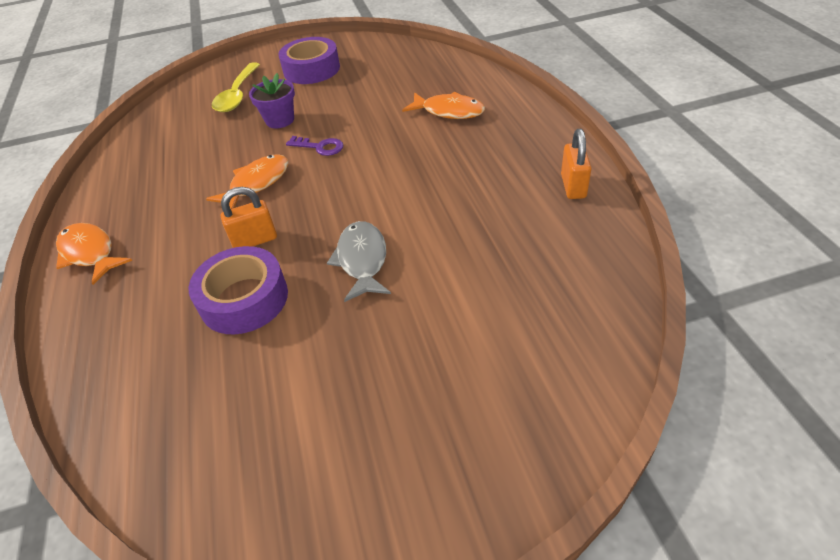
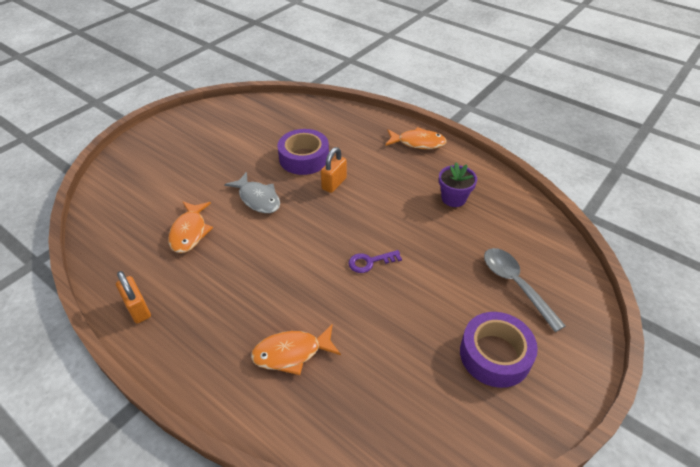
camera: 140 degrees right, 0 degrees up
(237, 95) = (515, 285): yellow spoon -> grey spoon
(256, 183) = (379, 215): orange fish -> orange fish (189, 232)
(280, 120) = (436, 273): purple flower pot -> purple flower pot (453, 198)

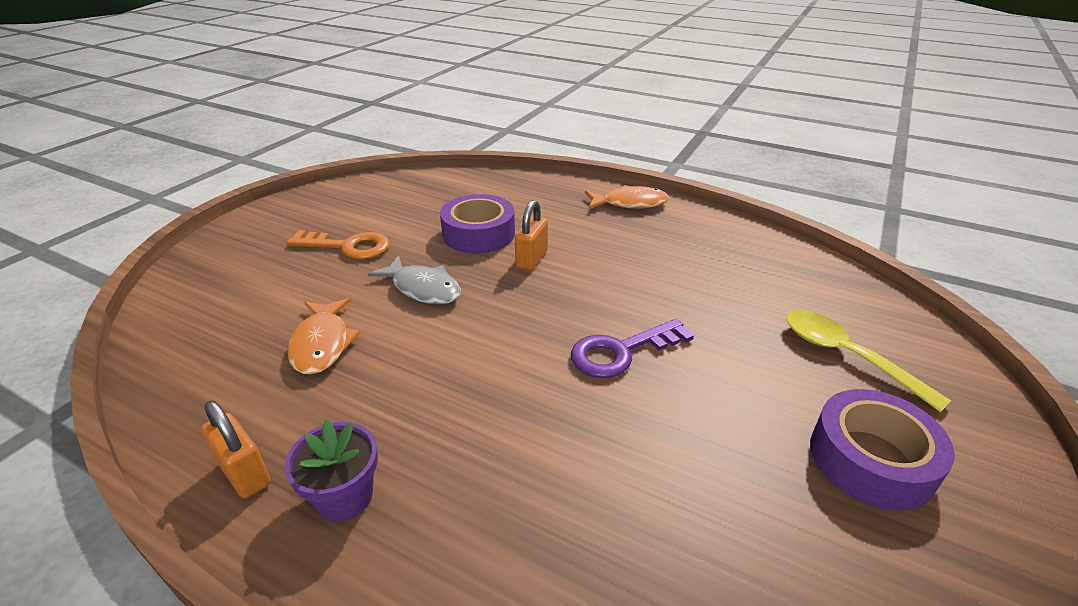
camera: 10 degrees left, 10 degrees down
(216, 159) = (348, 246): none -> orange key
(291, 353) = (540, 508): orange fish -> none
(370, 262) = (621, 352): purple key -> purple key, size x1.55
(453, 198) = (706, 260): purple flower pot -> purple flower pot (344, 496)
(515, 285) = (846, 356): grey spoon -> yellow spoon

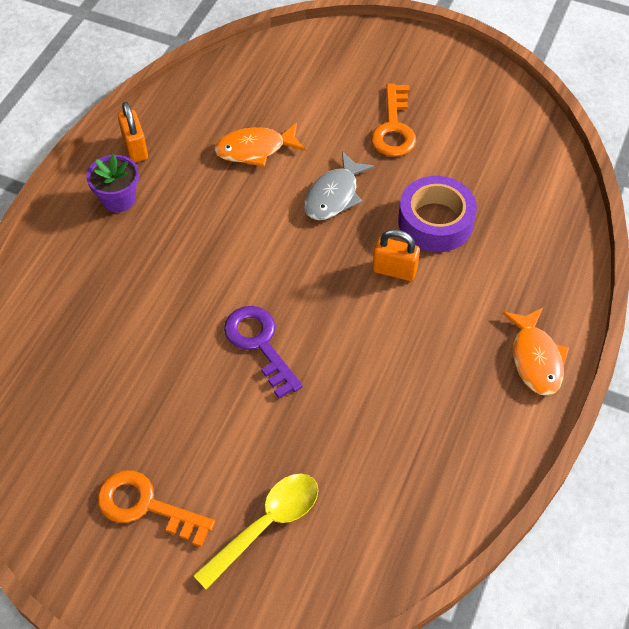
camera: 85 degrees right, 20 degrees up
(245, 474) = (135, 148): orange padlock -> orange padlock turned 60 degrees counterclockwise
(871, 459) = (145, 506): purple tape -> orange key

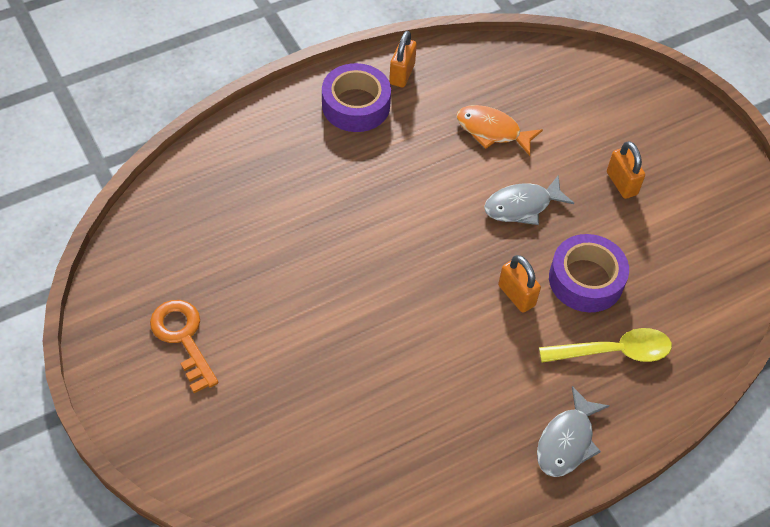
camera: 35 degrees right, 0 degrees up
(118, 199) = (356, 105): purple flower pot -> purple tape
(259, 344) = (362, 280): purple key -> none
(266, 525) = (251, 412): yellow spoon -> yellow spoon (613, 351)
(394, 128) = (621, 183): orange key -> orange padlock
(535, 359) = (567, 441): orange fish -> grey fish

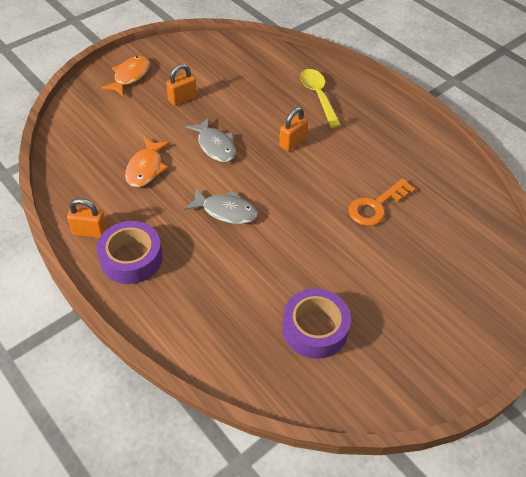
camera: 100 degrees left, 5 degrees down
(183, 338) = (404, 331): orange key -> orange key (376, 206)
(567, 441) = (388, 112): grey fish -> grey fish (226, 211)
(586, 280) = (268, 111): purple tape -> purple tape (315, 329)
(675, 131) = (130, 76): none -> orange fish

